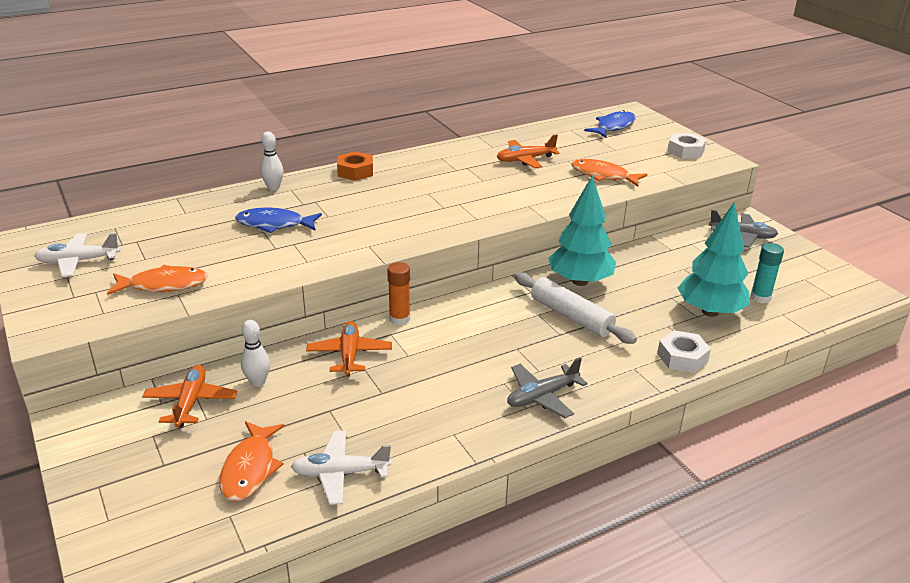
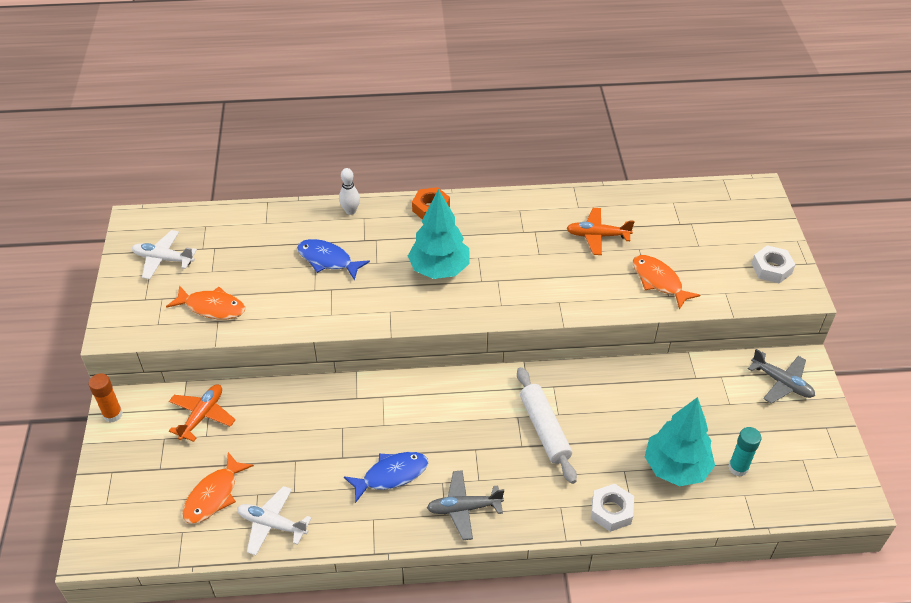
camera: 25 degrees right, 15 degrees up
(258, 382) = (257, 412): white bowling pin -> none
(349, 355) = (338, 408): orange plane -> none
(399, 319) = (398, 382): orange glue stick -> orange glue stick (113, 414)
(580, 281) = (579, 390): turquoise tree -> turquoise tree (439, 269)
(613, 127) = (721, 209): blue fish -> blue fish (391, 475)

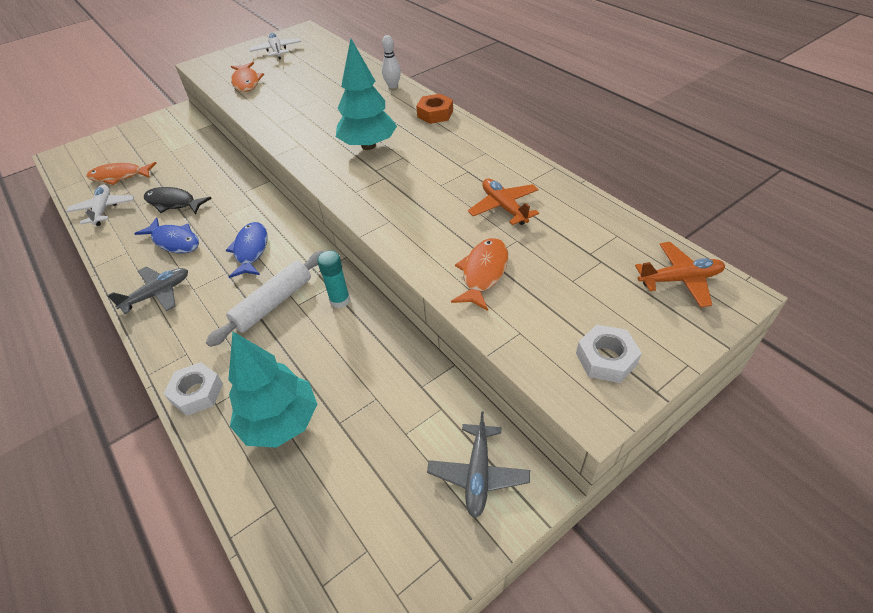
camera: 60 degrees right, 0 degrees up
(113, 414) = (169, 114): orange glue stick -> none
(202, 416) = (186, 142): orange plane -> orange plane (680, 279)
(321, 459) = (173, 203): none -> black fish
(327, 260) = (331, 99): blue fish -> blue fish (251, 250)
(464, 508) = (158, 294): grey plane -> grey plane turned 90 degrees clockwise
(738, 468) = (313, 482): turquoise glue stick -> turquoise glue stick (340, 300)

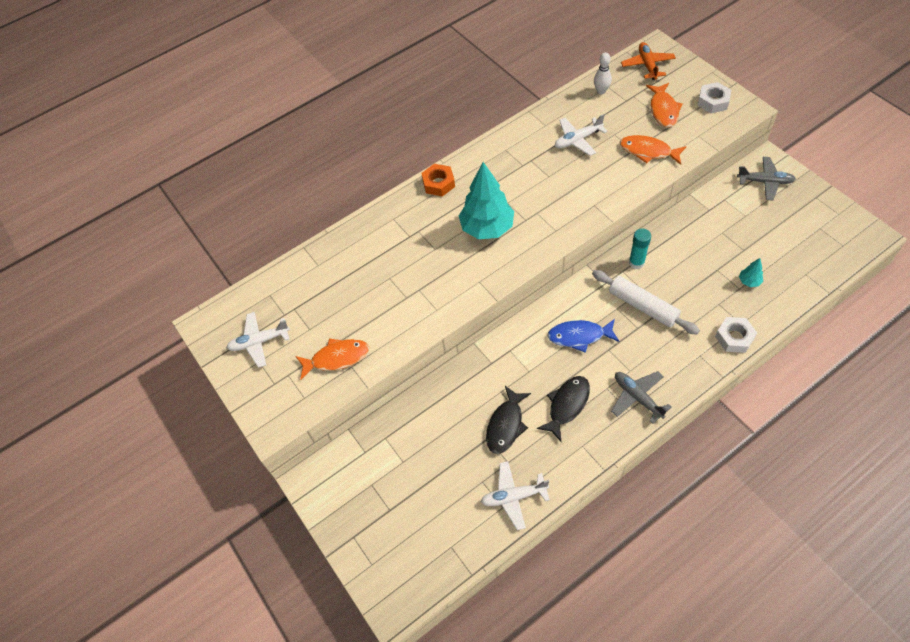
camera: 85 degrees left, 10 degrees up
(119, 176) = (450, 503): orange fish -> orange fish (663, 110)
(174, 241) = (567, 405): blue fish -> black fish
(281, 422) = (749, 281): turquoise tree -> turquoise tree, size x0.42
(392, 86) = (378, 219): white bowling pin -> white bowling pin (601, 91)
(504, 207) = (578, 140): orange plane -> white plane

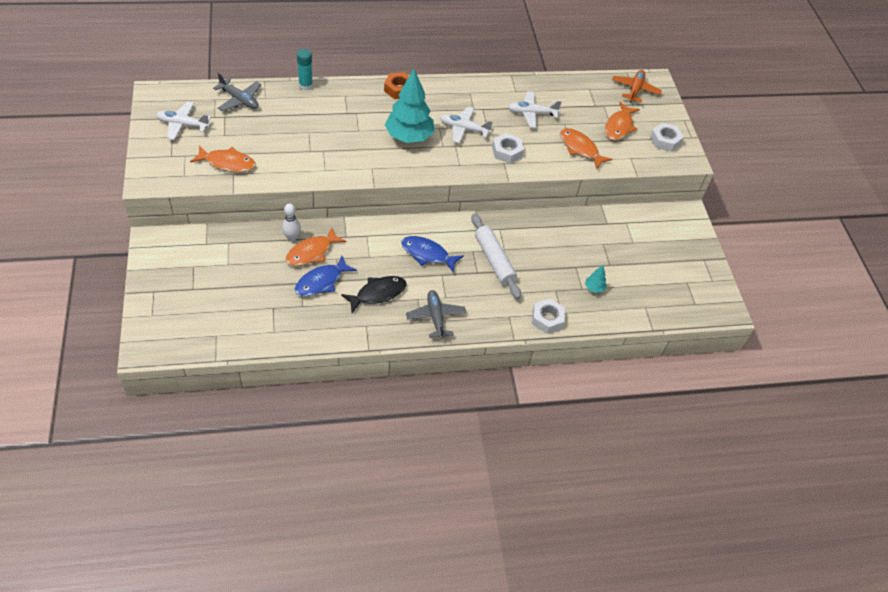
camera: 15 degrees right, 5 degrees down
(473, 399) = (312, 252): none -> orange fish
(506, 425) = (321, 282): black fish -> blue fish
(513, 497) = (287, 329): white plane -> white plane (464, 129)
(587, 192) = (507, 152): none -> white nut
(601, 91) = (581, 89): white bowling pin -> white bowling pin (292, 237)
(636, 262) = (516, 229): turquoise glue stick -> turquoise glue stick (305, 85)
(765, 182) = (671, 227): grey plane -> grey plane (239, 100)

